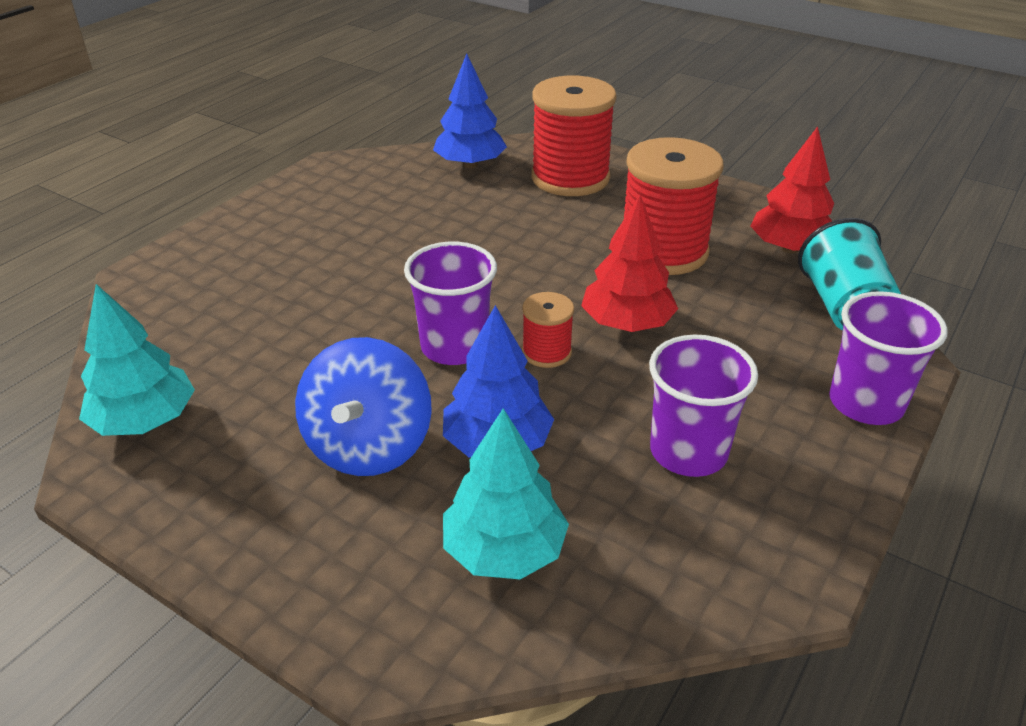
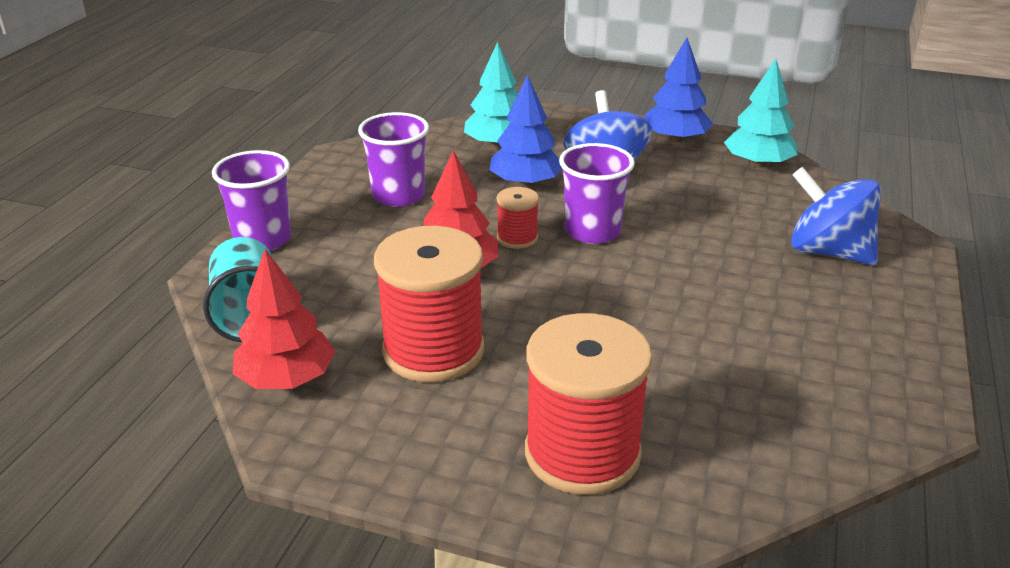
camera: 165 degrees right, 5 degrees down
(231, 281) = (828, 252): none -> blue spinning top
(470, 164) = (738, 455): blue tree -> blue tree (675, 139)

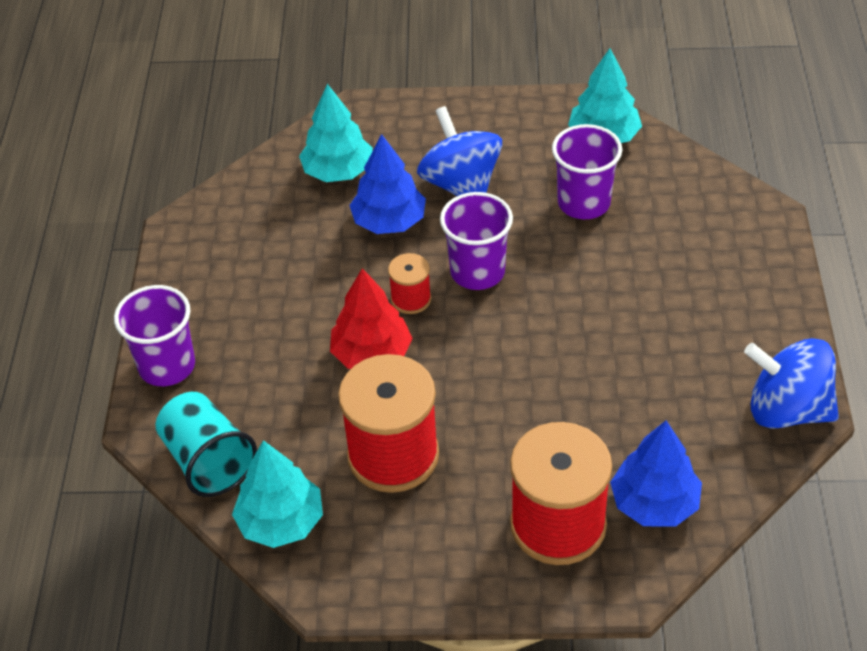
camera: 15 degrees left, 15 degrees up
(286, 379) = (281, 522): red tree -> turquoise tree
(398, 196) = (271, 272): purple cup -> purple cup (584, 203)
(675, 139) = (513, 118): blue tree -> blue tree (654, 503)
(828, 252) = (696, 243): blue spinning top -> blue spinning top (787, 410)

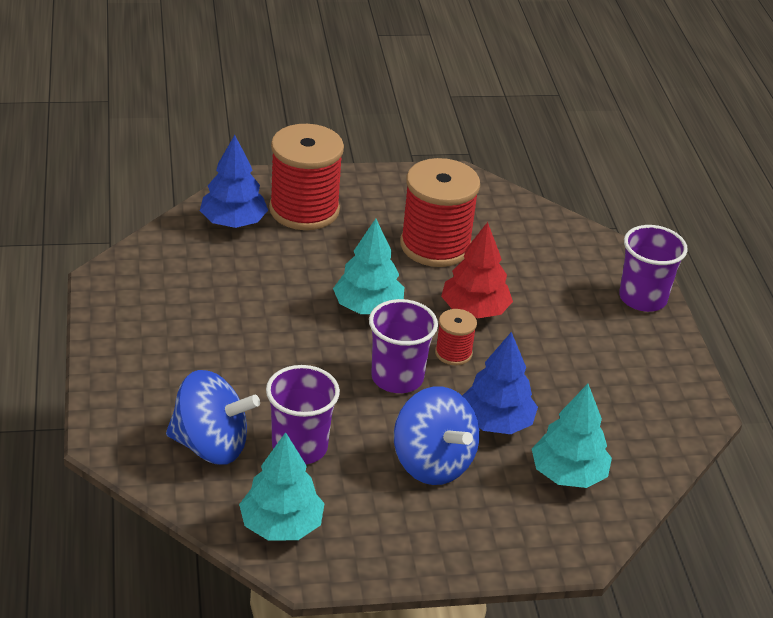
camera: 165 degrees right, 10 degrees down
(208, 461) = (574, 240): turquoise cup -> none
(281, 522) = (504, 208): turquoise tree -> turquoise tree (368, 307)
(787, 410) = (121, 279): blue spinning top -> blue spinning top (210, 445)

